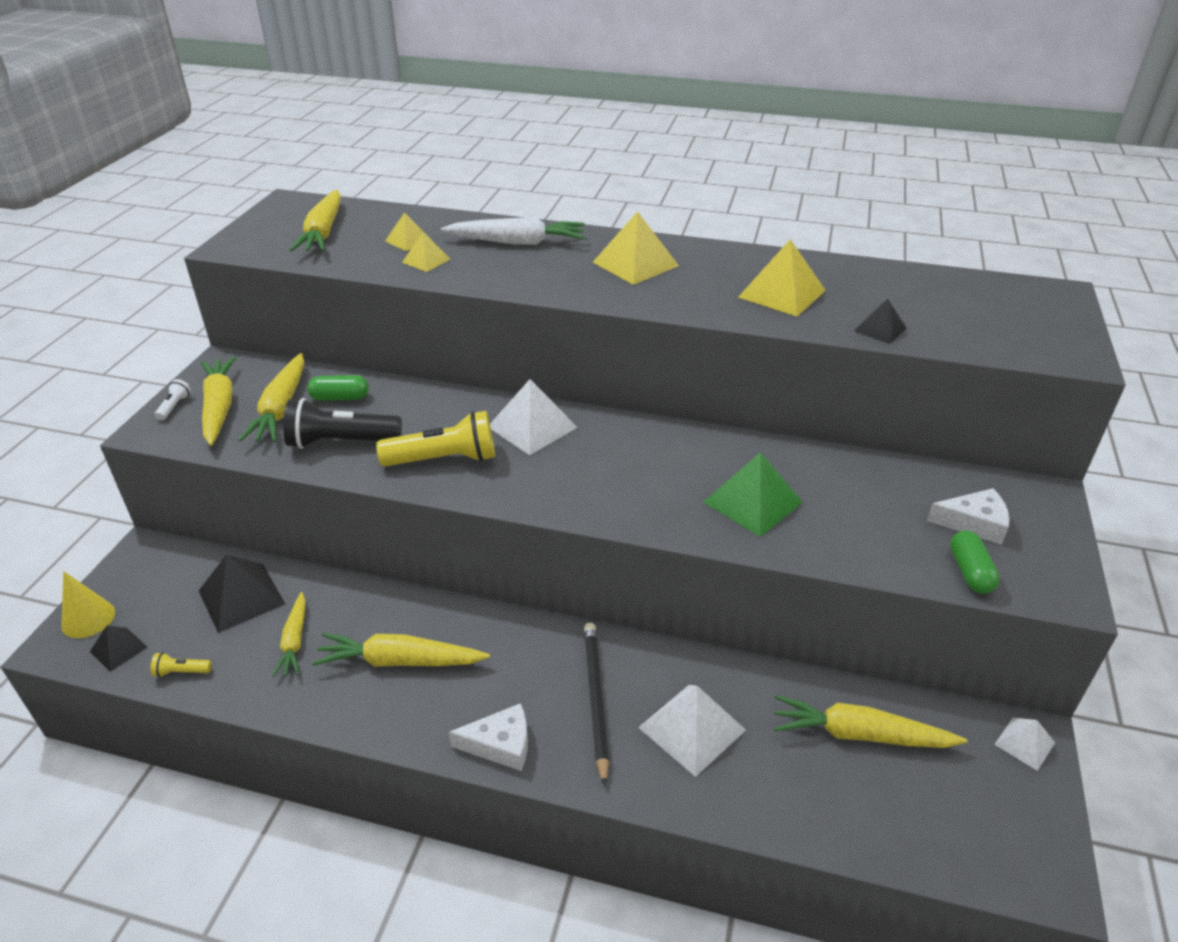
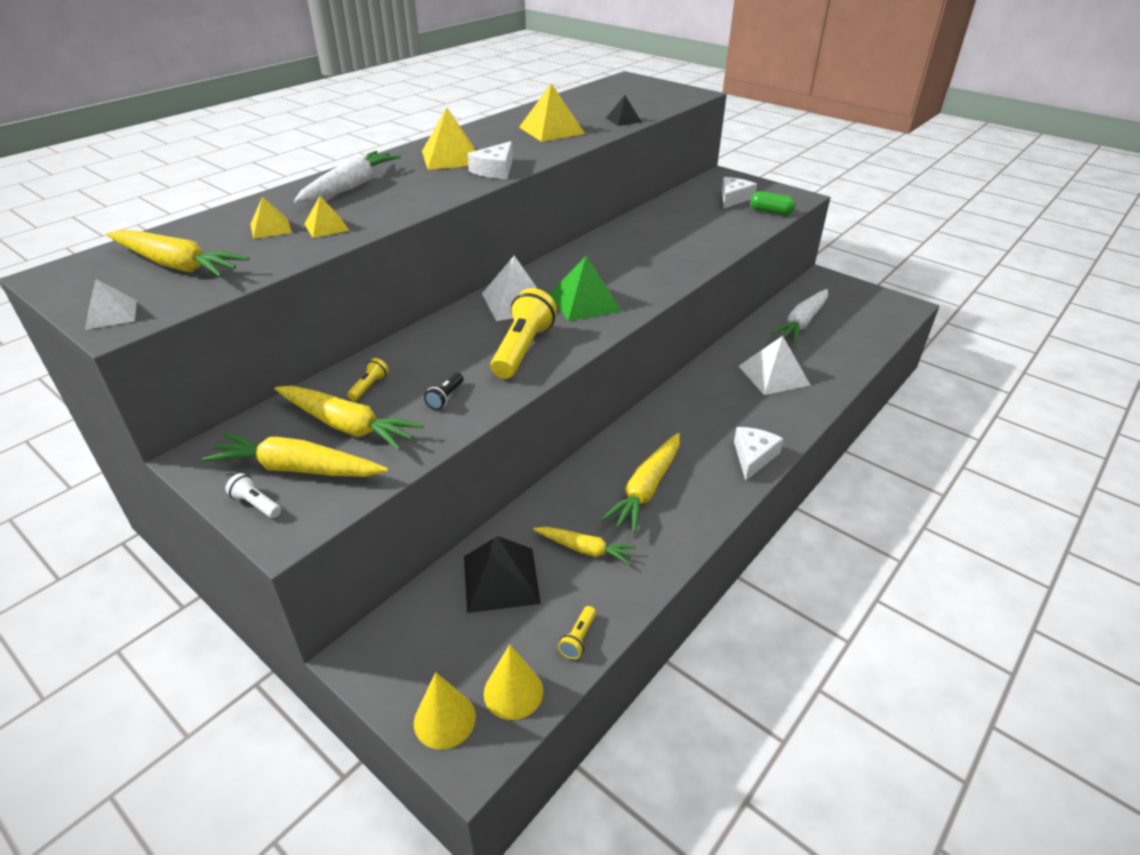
camera: 65 degrees left, 0 degrees up
(118, 649) = (513, 692): black pyramid -> yellow cone
(340, 398) = (369, 387): green capsule -> yellow flashlight
(341, 442) = (445, 397): black flashlight -> black flashlight, size x0.44
(595, 699) = (732, 405): black pencil -> none
(625, 295) = (495, 170): none -> white cheese
(752, 502) = (671, 248): green pyramid -> green pyramid (585, 302)
(860, 734) = (802, 322): yellow carrot -> white carrot
(1024, 743) = (826, 281): white pyramid -> white pyramid (111, 314)

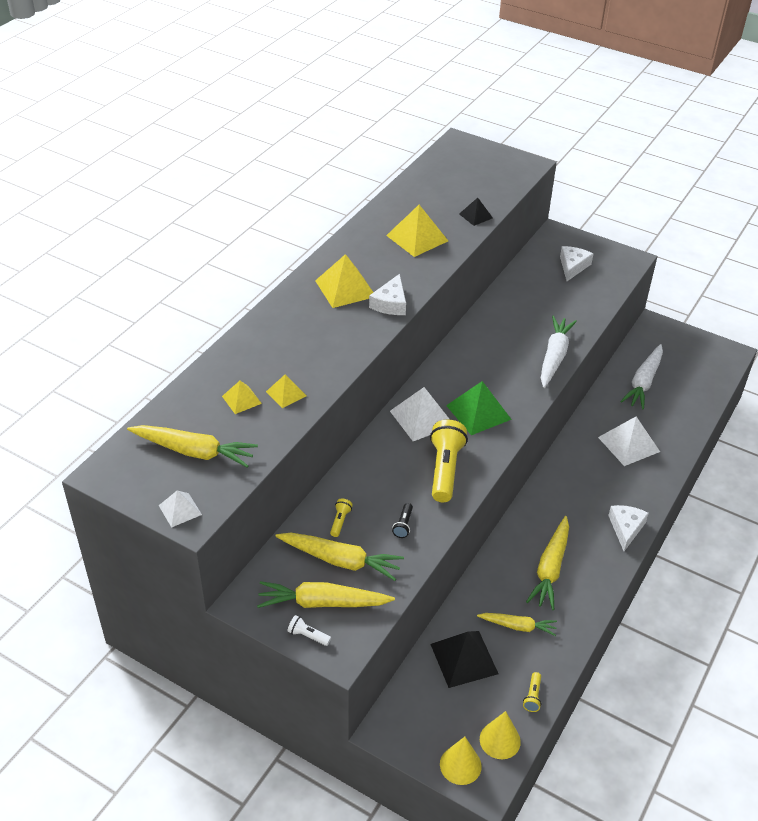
camera: 10 degrees left, 5 degrees up
(350, 187) = (278, 339): white carrot -> white carrot (554, 357)
(771, 211) = (609, 282): green capsule -> none

